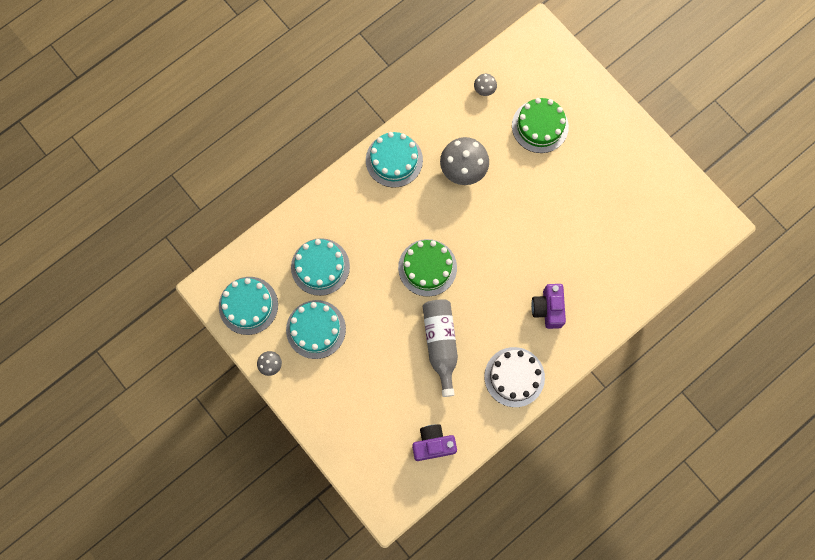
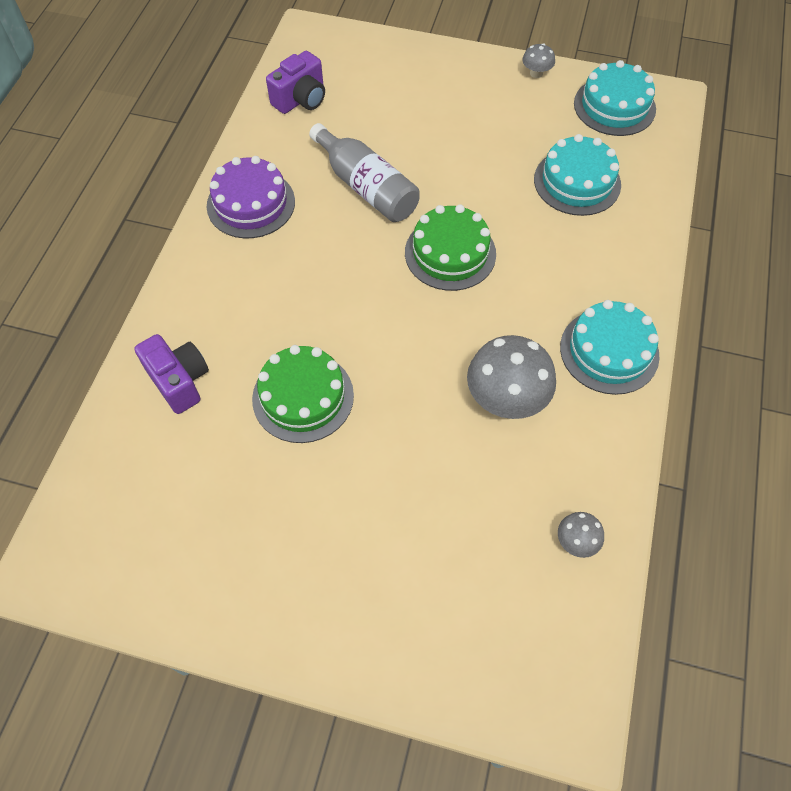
camera: 145 degrees right, 15 degrees down
(316, 329) = (521, 125): turquoise cake -> none
(514, 377) = (251, 203): white cake -> purple cake
(540, 126) = (444, 540): green cake -> green cake (303, 397)
(548, 309) = (257, 296): purple camera -> purple camera (179, 381)

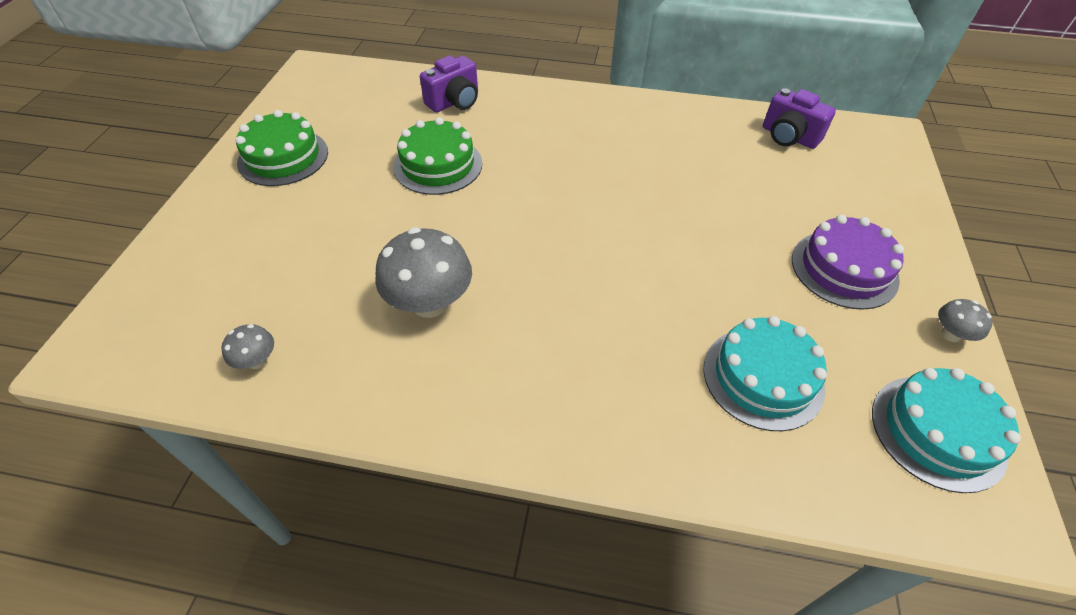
camera: 85 degrees right, 10 degrees down
(251, 203) = (643, 119): purple cake -> purple cake (844, 269)
(366, 187) = (687, 188): grey bottle -> none
(450, 253) = (614, 254): green cake -> green cake (283, 157)
(609, 351) = (493, 402): turquoise cake -> none

